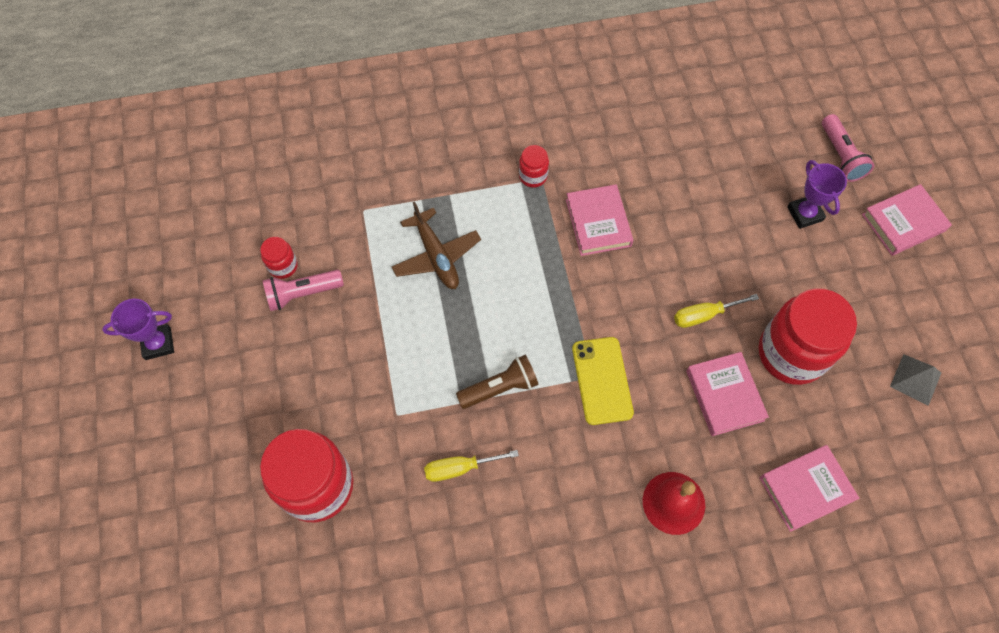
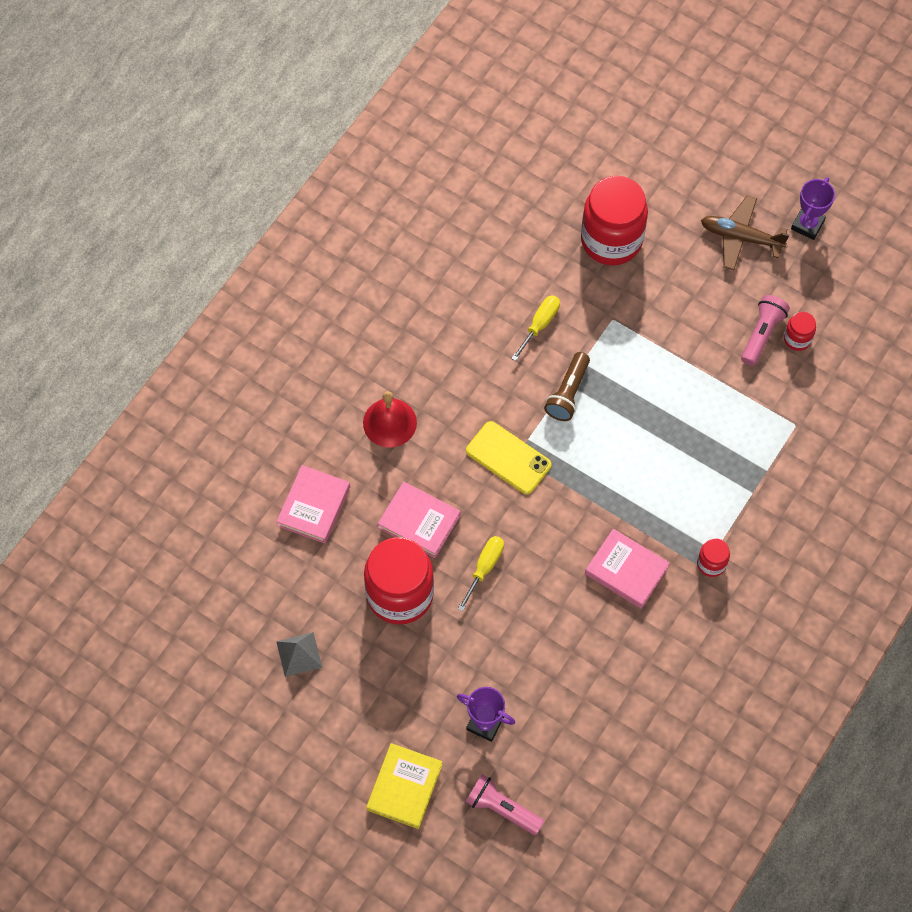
camera: 135 degrees right, 0 degrees up
(436, 256) = (708, 440): brown plane -> brown plane (740, 237)
(903, 222) = (404, 787): pink book -> yellow book

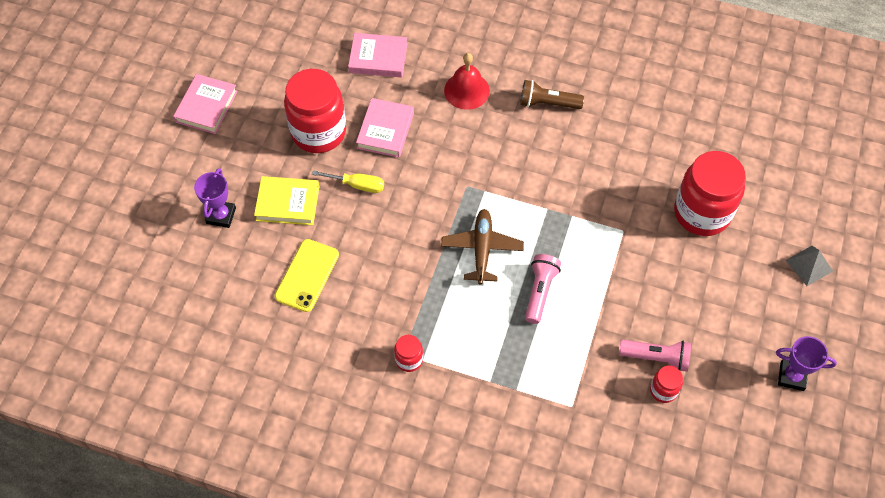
camera: 75 degrees right, 5 degrees down
(299, 654) = (252, 78): grey pyramid -> grey pyramid (809, 265)
(404, 787) = (157, 172): yellow book -> yellow book (287, 203)
(502, 808) = (150, 244): pink flashlight -> pink flashlight (540, 291)
(508, 458) = (462, 180): yellow phone -> yellow phone (307, 275)
(540, 325) = (596, 176): yellow screwdriver -> none
(568, 393) = (538, 211): brown flashlight -> brown flashlight (547, 103)
(626, 570) = (383, 292): pink book -> pink book (206, 106)
(740, 237) = (752, 319): brown plane -> brown plane (482, 249)

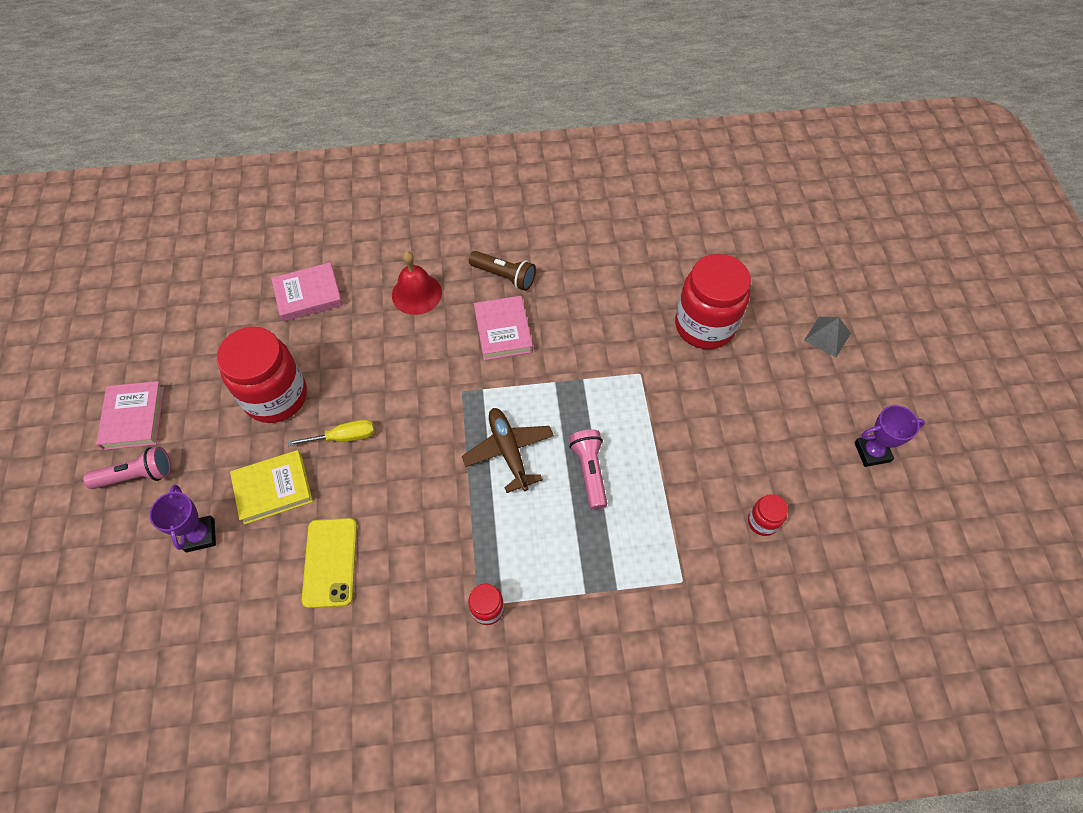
camera: 25 degrees left, 0 degrees up
(385, 130) = (349, 367): pink book -> pink book (503, 331)
(547, 103) = (504, 276): brown flashlight -> brown flashlight turned 135 degrees counterclockwise
(656, 358) = (738, 490): pink flashlight -> pink flashlight (137, 475)

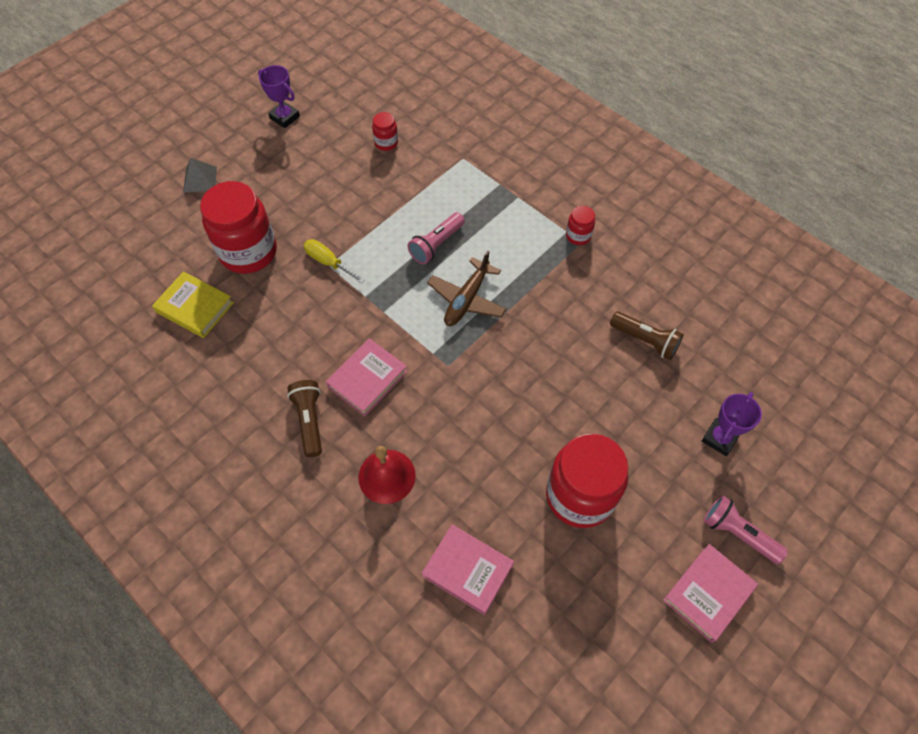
camera: 130 degrees left, 0 degrees up
(273, 489) = (642, 423): yellow book -> yellow book (195, 307)
(330, 562) = (645, 340): yellow phone -> brown flashlight
(344, 437) = (560, 412): yellow screwdriver -> yellow screwdriver (328, 262)

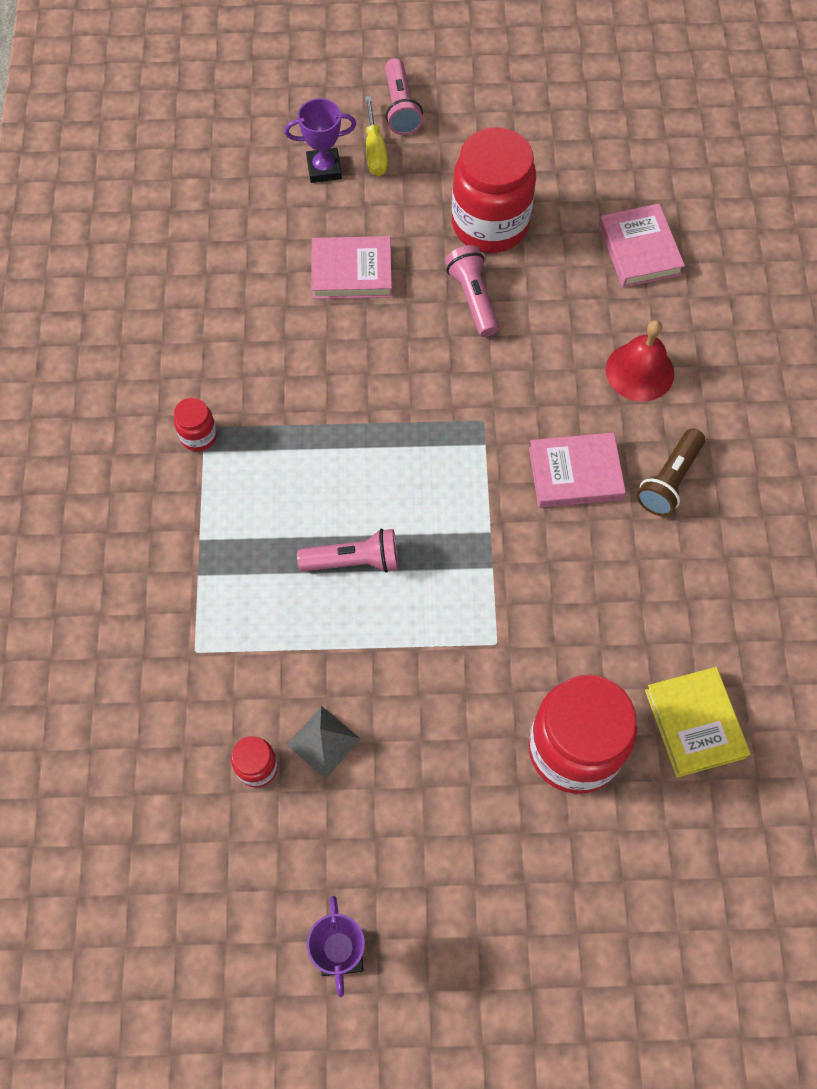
camera: 135 degrees left, 5 degrees up
(200, 179) = (547, 938): grey pyramid -> grey pyramid (323, 741)
(328, 262) = (493, 648): yellow screwdriver -> yellow screwdriver (375, 151)
(467, 299) = (392, 469): brown plane -> none
(533, 433) = (473, 298): none -> pink flashlight
(645, 340) = (276, 285): brown flashlight -> none
(708, 593) = (472, 96): pink book -> pink book (352, 272)

